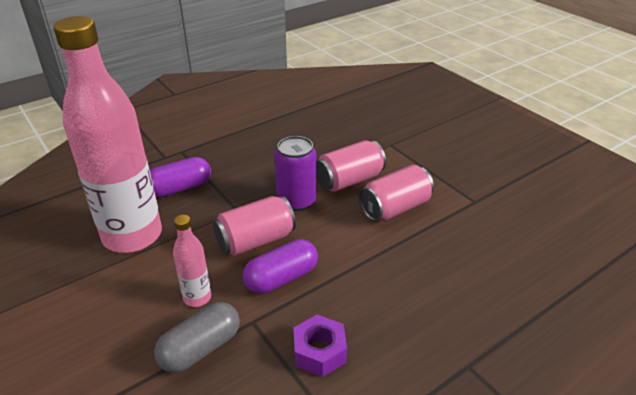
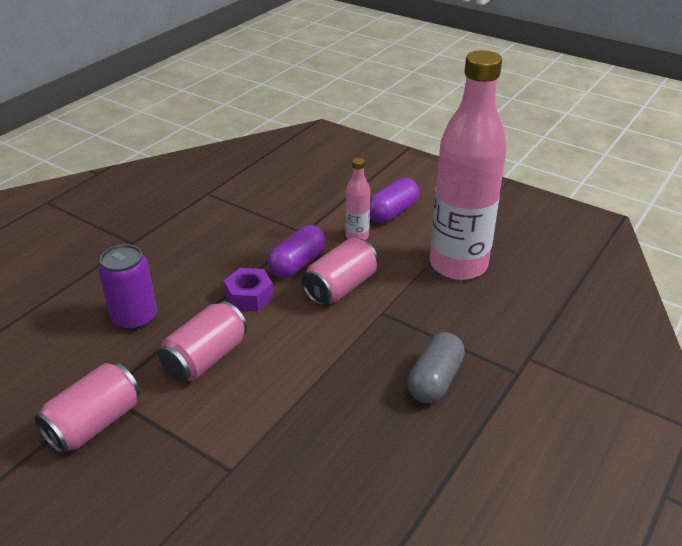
camera: 160 degrees right, 0 degrees up
(180, 188) = (465, 321): purple capsule -> purple capsule (392, 212)
(200, 348) = (329, 211): grey capsule -> grey capsule (435, 380)
(296, 201) = (323, 338): purple can -> purple can (135, 318)
(319, 352) = (244, 227): purple nut -> purple nut (249, 296)
(349, 180) = (272, 384): pink can -> pink can (94, 424)

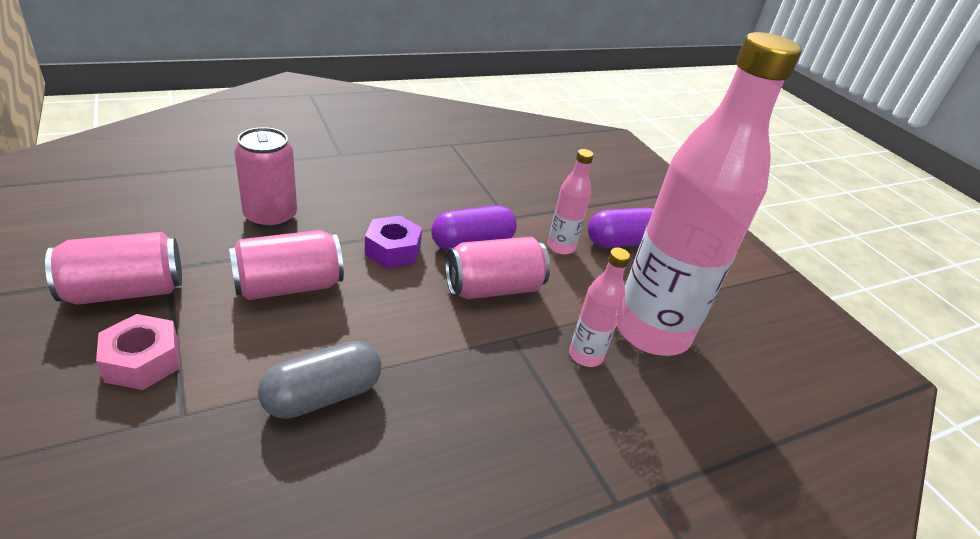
camera: 25 degrees right, 0 degrees up
(135, 318) = (270, 216): purple can -> pink can
(165, 457) = (143, 361): none -> pink nut
(433, 300) = (585, 355): none -> pink bottle
(435, 380) = (502, 450): grey capsule -> grey capsule (322, 396)

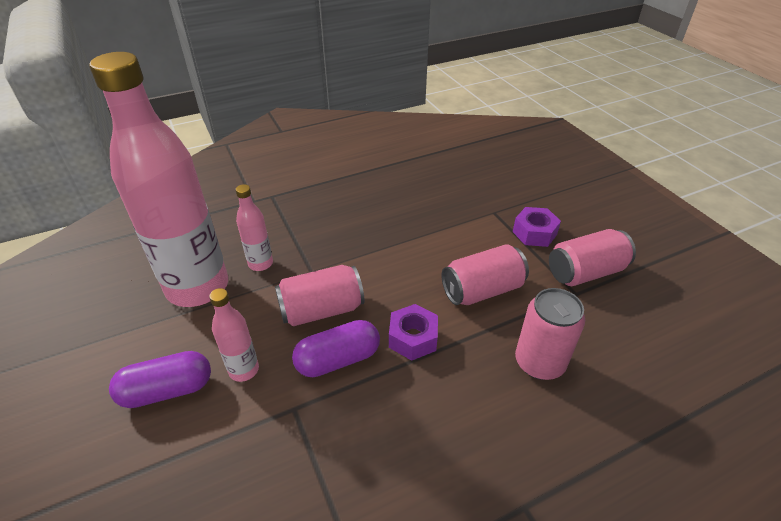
camera: 175 degrees left, 5 degrees up
(143, 361) = (534, 233): pink nut -> purple nut
(322, 396) = (428, 226): grey capsule -> none

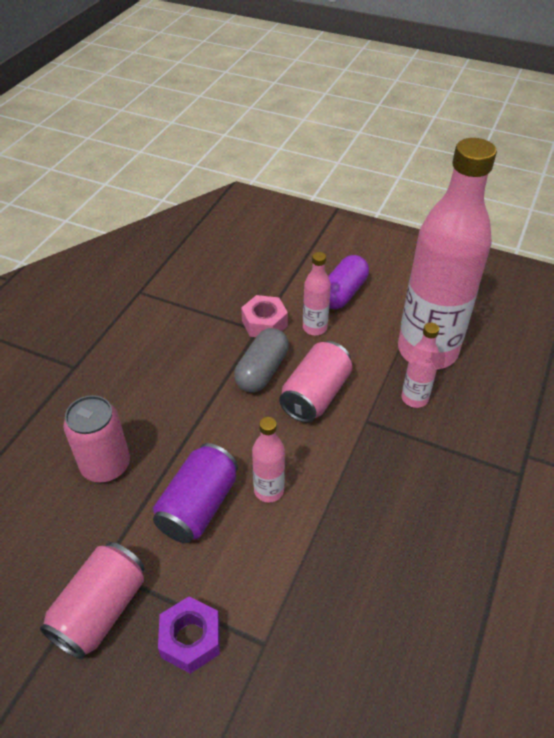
camera: 140 degrees right, 5 degrees up
(278, 411) = (264, 323): none -> pink nut
(338, 359) = (262, 371): purple capsule -> grey capsule
(413, 338) = (223, 420): purple nut -> none
(425, 271) = (269, 490): none -> pink bottle
(482, 290) = (198, 506): pink can -> purple can

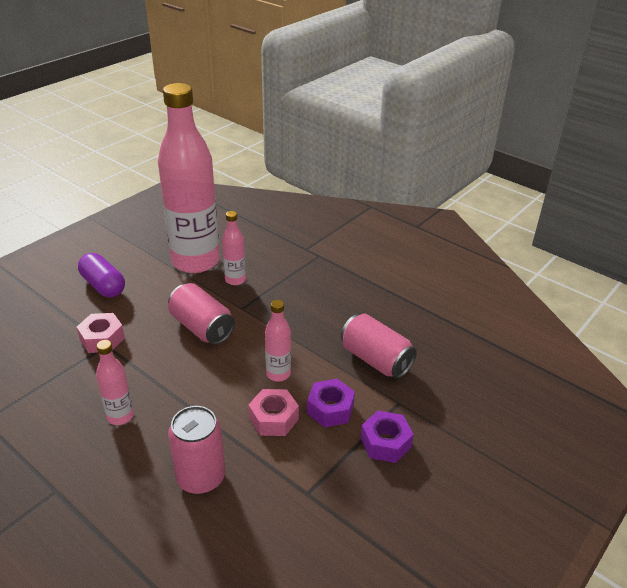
camera: 75 degrees left, 10 degrees down
(100, 610) = (346, 497): pink can -> pink can (376, 360)
(198, 506) = (273, 418): purple can -> pink nut
(229, 561) = (330, 409): none -> purple nut
(262, 371) = (156, 352): grey capsule -> none
(314, 328) = (130, 311): pink bottle -> pink bottle (120, 416)

